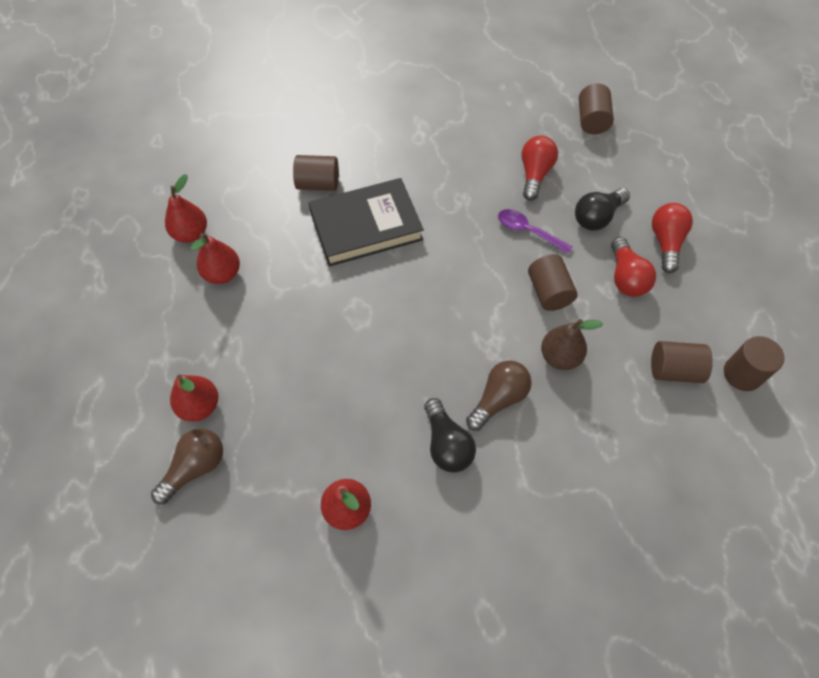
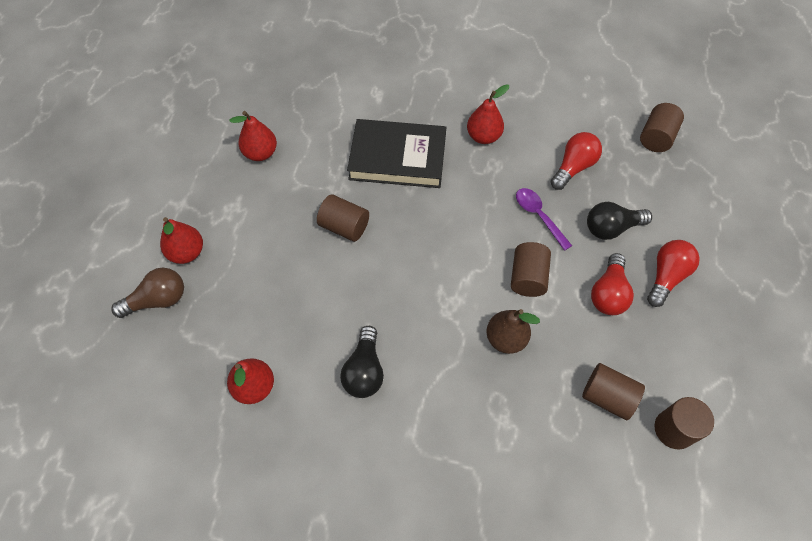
camera: 25 degrees right, 0 degrees up
(191, 233) = (254, 111): red pear -> red pear (483, 136)
(318, 184) = (377, 107): brown cylinder -> brown cylinder (344, 227)
(498, 399) = (430, 352): brown light bulb -> none

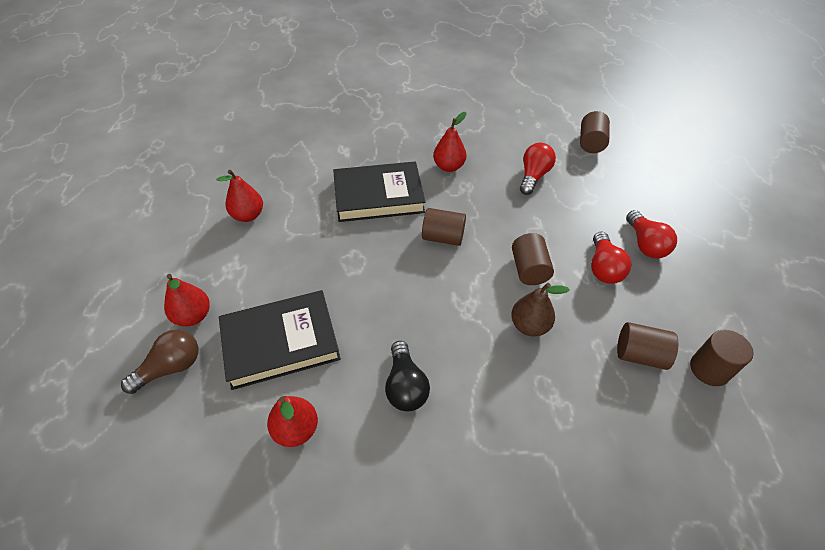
camera: 15 degrees left, 10 degrees down
(261, 298) = (281, 342): none -> black book
(344, 227) = (346, 261): brown cylinder -> brown cylinder (443, 237)
(538, 216) = (519, 218): purple spoon -> none
(611, 228) = (584, 216): black light bulb -> none
(666, 276) = (645, 244): red light bulb -> red light bulb turned 150 degrees clockwise

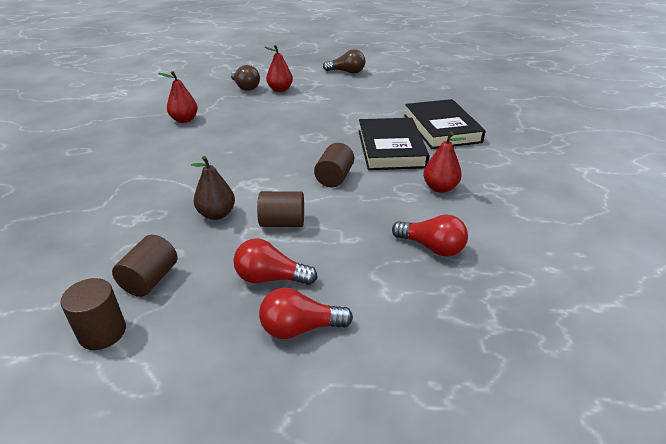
camera: 95 degrees right, 15 degrees down
(139, 240) = (347, 72): none -> brown light bulb
(248, 215) = (368, 100): red pear -> none
(281, 342) = (249, 114): black book -> black book (441, 128)
(405, 386) = (192, 154): black light bulb -> none
(591, 143) = (522, 320): brown cylinder -> none

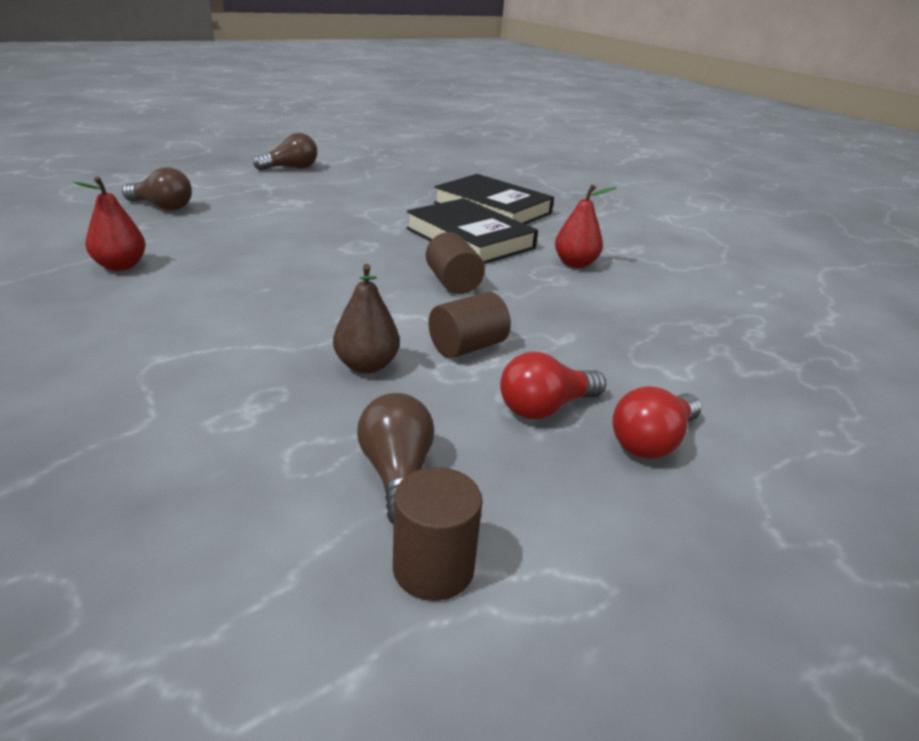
camera: 40 degrees left, 5 degrees down
(150, 279) = (397, 475): brown cylinder -> brown light bulb
(280, 90) = (225, 201): red pear -> none
(432, 247) = (649, 319): red light bulb -> none

